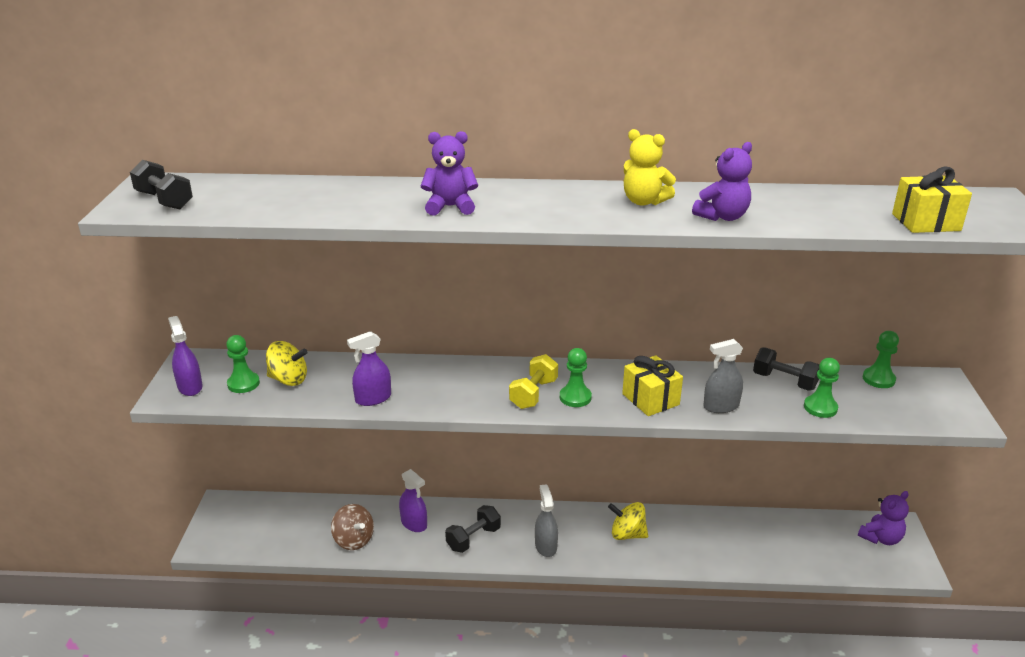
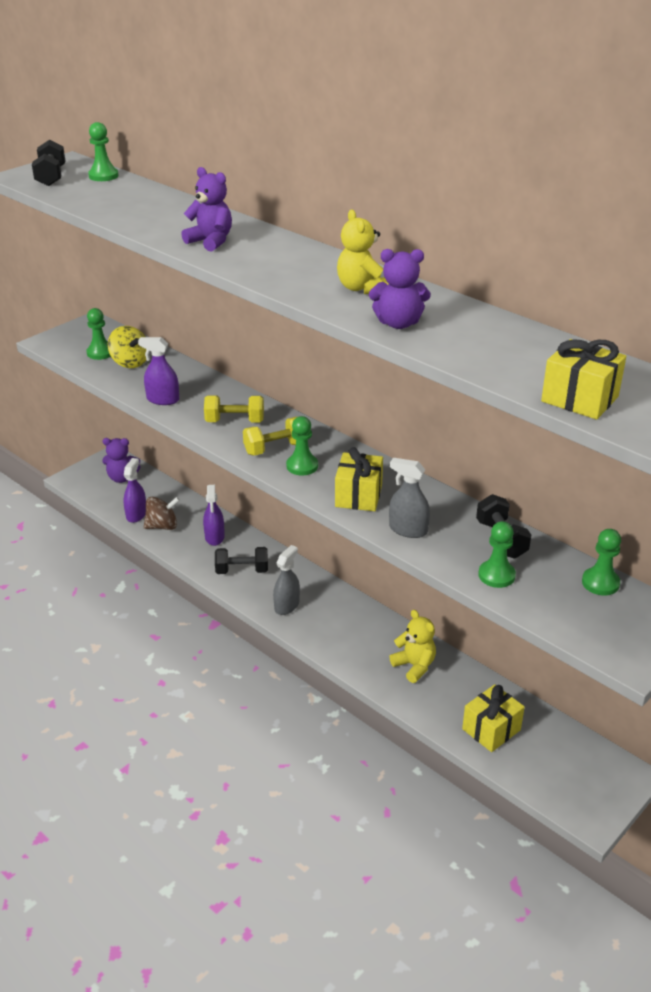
camera: 40 degrees right, 5 degrees up
(190, 387) = (68, 341): purple spray bottle -> purple spray bottle (136, 514)
(222, 184) = (103, 176): none -> green pawn
(354, 540) = (162, 526): brown spinning top -> brown spinning top turned 105 degrees counterclockwise
(466, 388) = (235, 421): none -> yellow dumbbell
(627, 534) = (361, 634): yellow spinning top -> none
(692, 535) = (414, 666): none -> yellow teddy bear
(794, 549) = (491, 729): none -> yellow gift
(881, 538) = (592, 772): purple teddy bear -> purple teddy bear (122, 478)

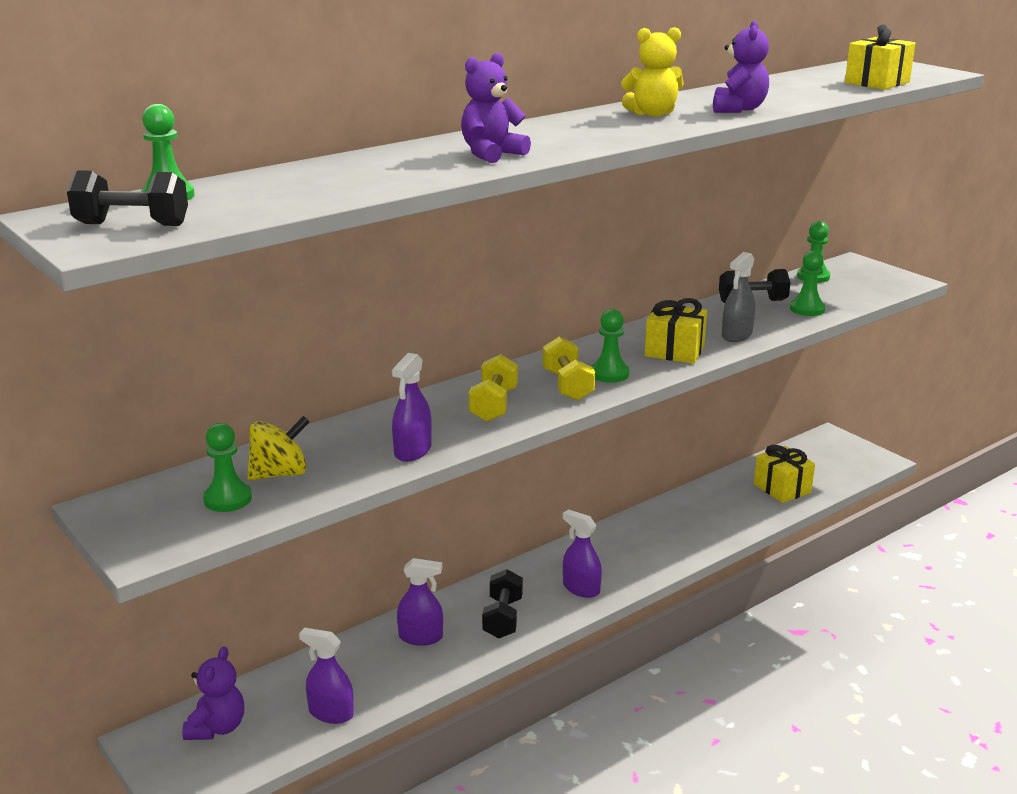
camera: 80 degrees left, 10 degrees down
(162, 526) = (374, 686): brown spinning top -> none
(287, 605) = (581, 588): grey spray bottle -> purple spray bottle
(414, 666) = (693, 517): yellow teddy bear -> none

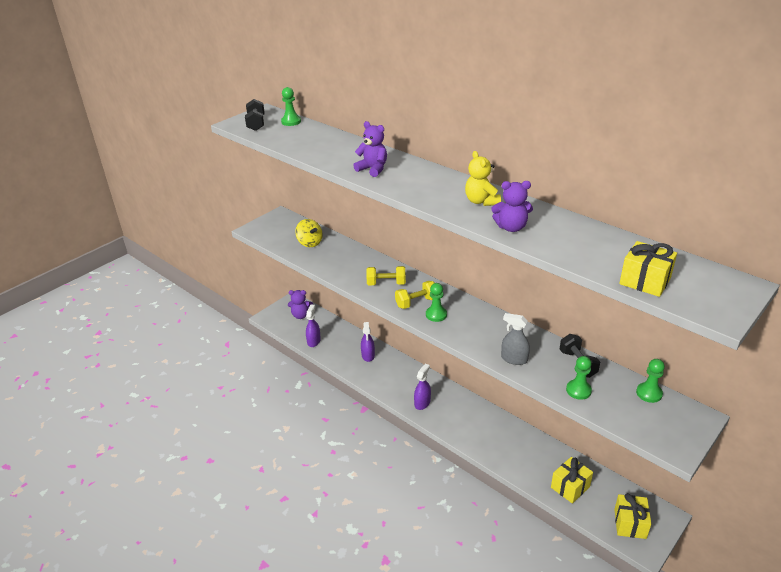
camera: 80 degrees right, 10 degrees up
(227, 499) = (289, 236): green pawn -> none
(413, 451) = (335, 269): purple spray bottle -> none
(502, 618) = (389, 379): black dumbbell -> none
(674, 351) = (477, 335): yellow gift -> yellow gift (630, 523)

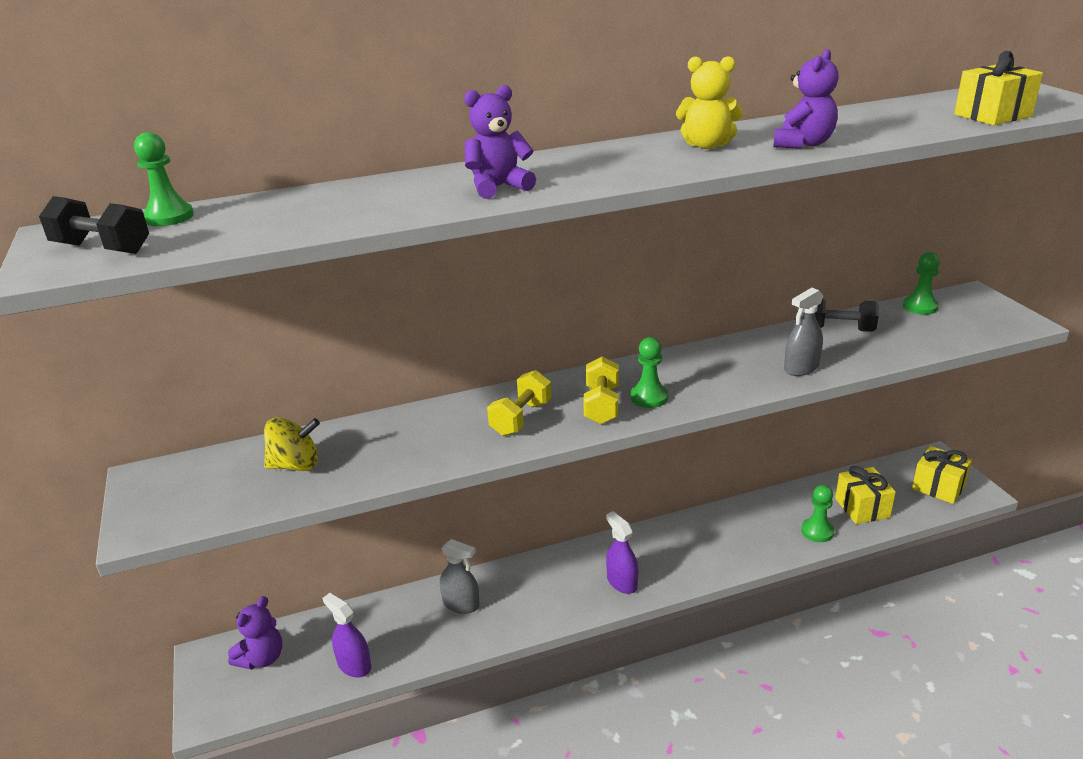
camera: 60 degrees left, 5 degrees down
(368, 355) = (461, 604): purple spray bottle -> grey spray bottle
(578, 390) = (892, 345): green pawn -> green pawn (817, 531)

